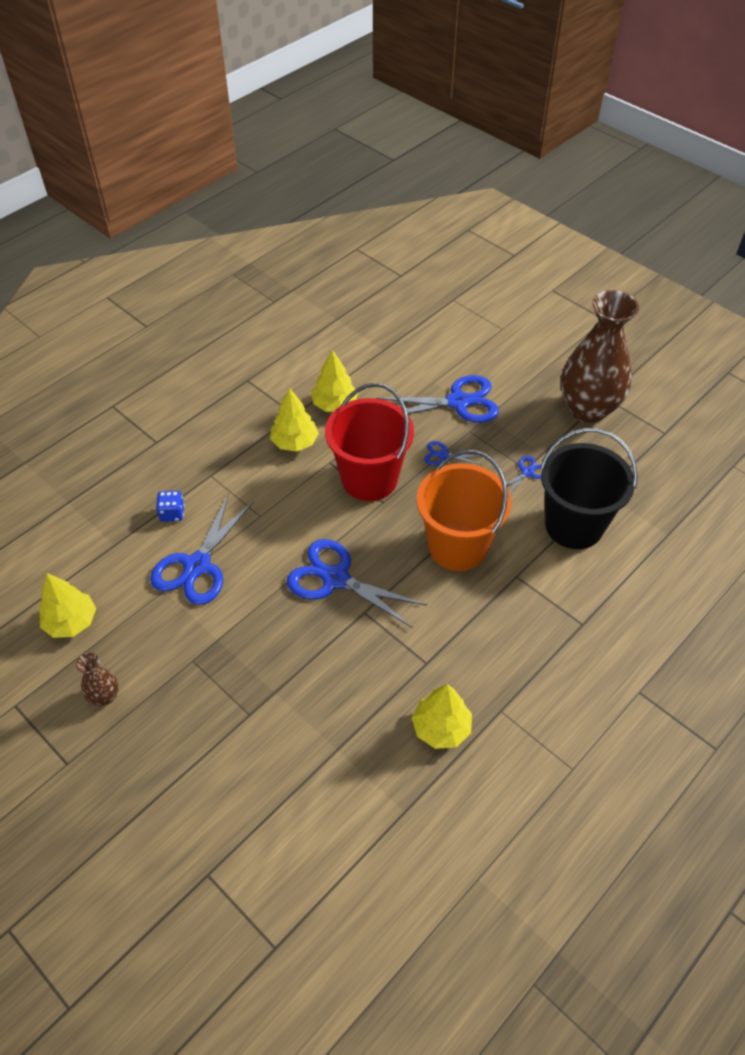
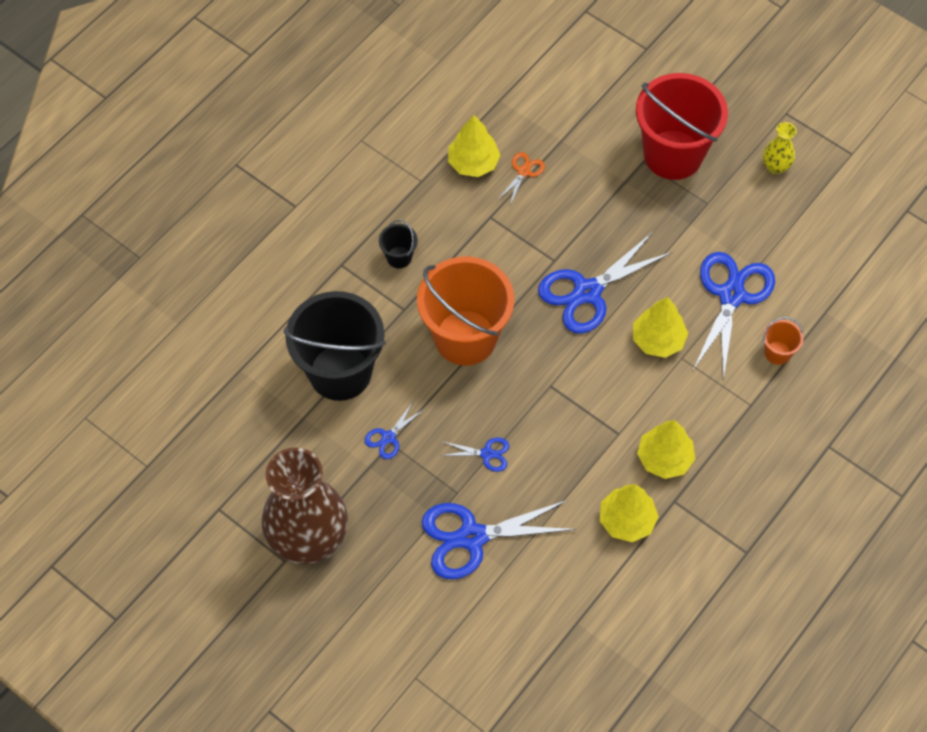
camera: 175 degrees right, 10 degrees up
(71, 622) = (834, 229): yellow tree -> yellow tree (658, 340)
(104, 696) = (775, 166): brown vase -> yellow vase
(172, 513) = (777, 353): blue dice -> orange bucket
(335, 579) = (587, 292): blue scissors -> blue scissors turned 120 degrees clockwise
(369, 479) = (569, 414): red bucket -> red bucket (673, 155)
(385, 713) = (523, 172): none -> orange scissors
(523, 627) = (399, 257): none -> black bucket

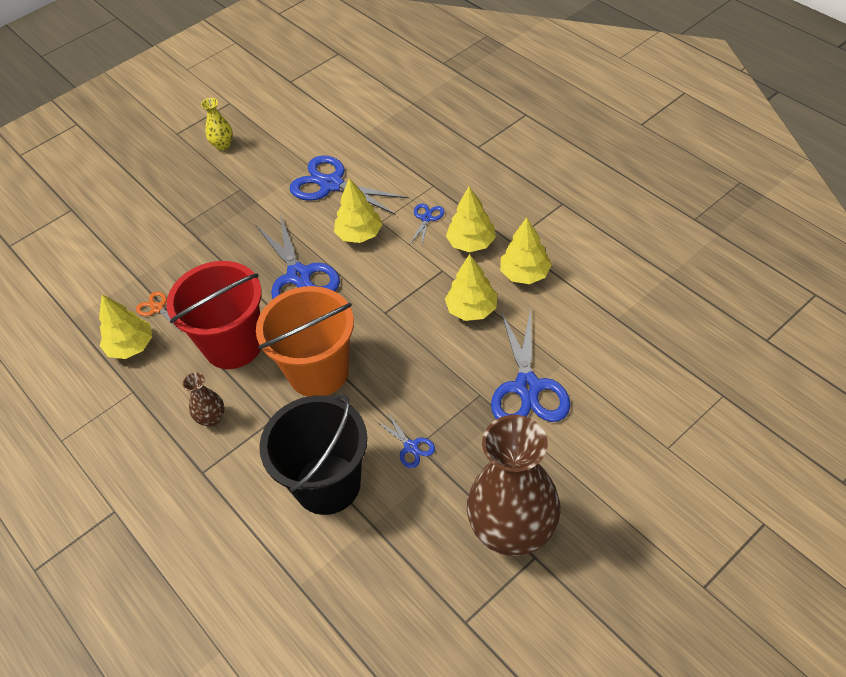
camera: 75 degrees left, 10 degrees down
(399, 257) = (212, 418): black bucket -> brown vase
(487, 454) = (444, 367): blue scissors -> blue scissors (426, 218)
(567, 471) = (471, 309): none -> yellow tree
(673, 155) = (185, 204): red bucket -> red bucket (233, 345)
(777, 353) = (391, 164): orange bucket -> none

